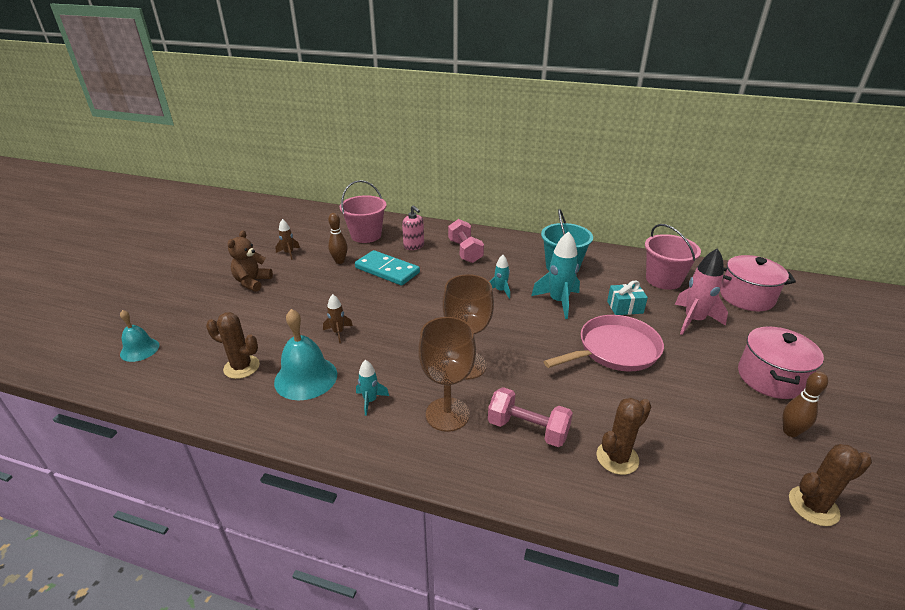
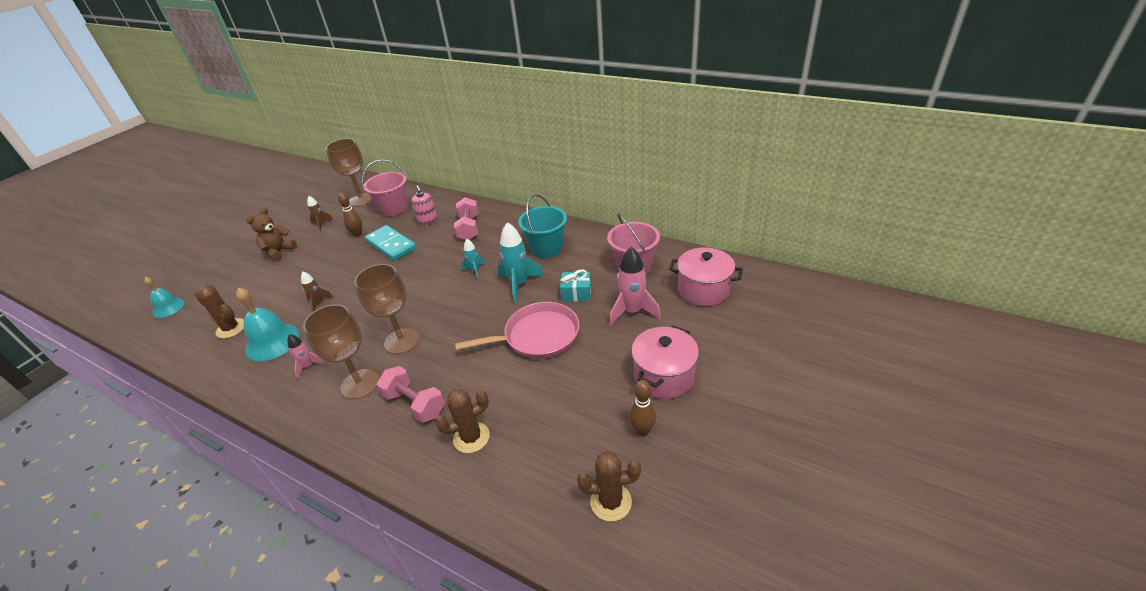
camera: 15 degrees right, 5 degrees up
(321, 227) = (361, 199): none -> brown goblet
(370, 401) = (308, 366): turquoise rocket -> pink rocket

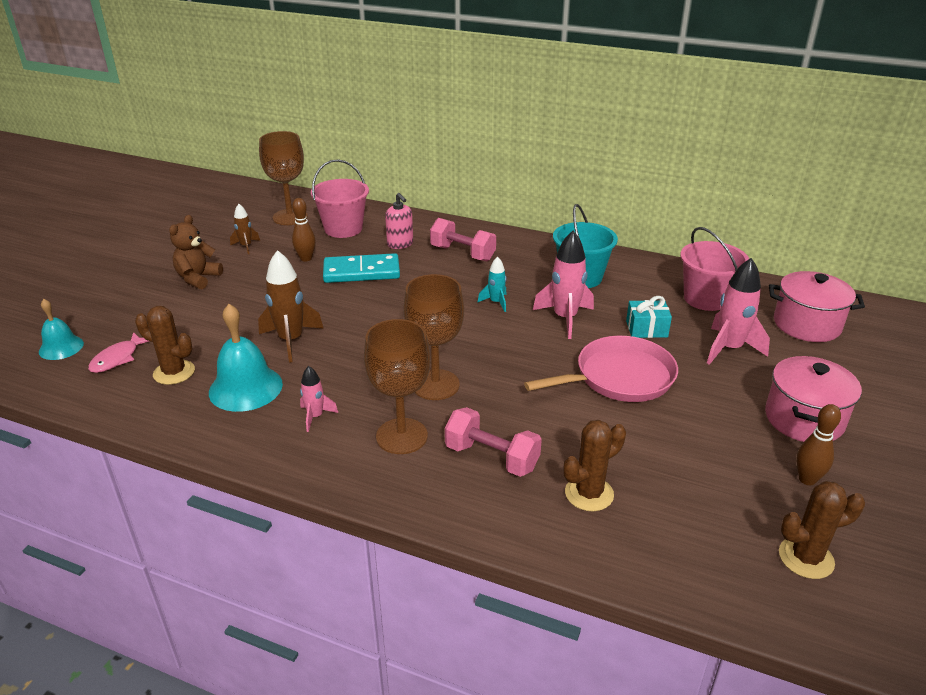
camera: 10 degrees left, 5 degrees down
(200, 317) = (117, 358): none -> pink fish
(319, 303) = (291, 340): brown rocket -> brown rocket, size x1.82
(391, 245) = (361, 272): turquoise domino -> turquoise domino turned 45 degrees counterclockwise
(469, 228) = (462, 253): pink dumbbell -> pink dumbbell turned 45 degrees counterclockwise
(519, 284) = (565, 318): turquoise rocket -> pink rocket

